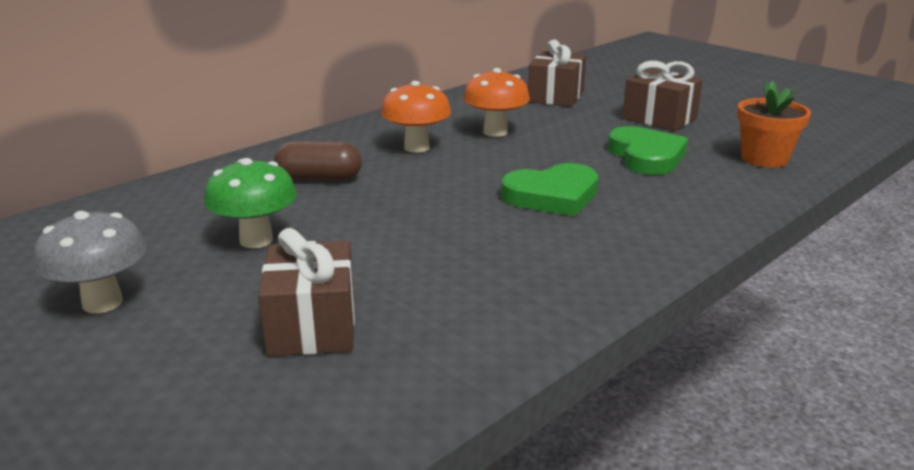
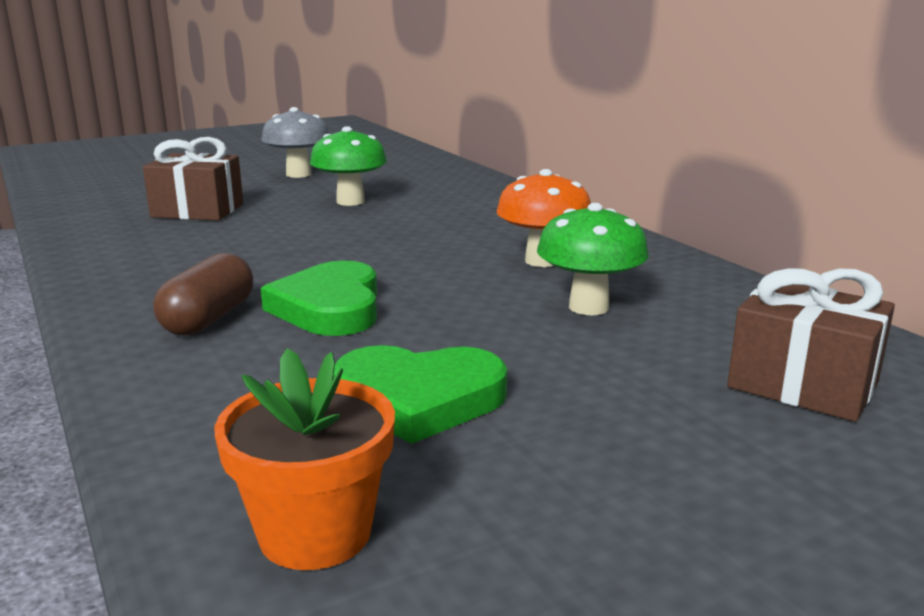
camera: 105 degrees right, 5 degrees down
(319, 178) = (469, 221): brown capsule -> brown capsule (208, 319)
(495, 132) = (588, 307): orange mushroom -> green mushroom
(659, 118) = (635, 471): brown gift -> none

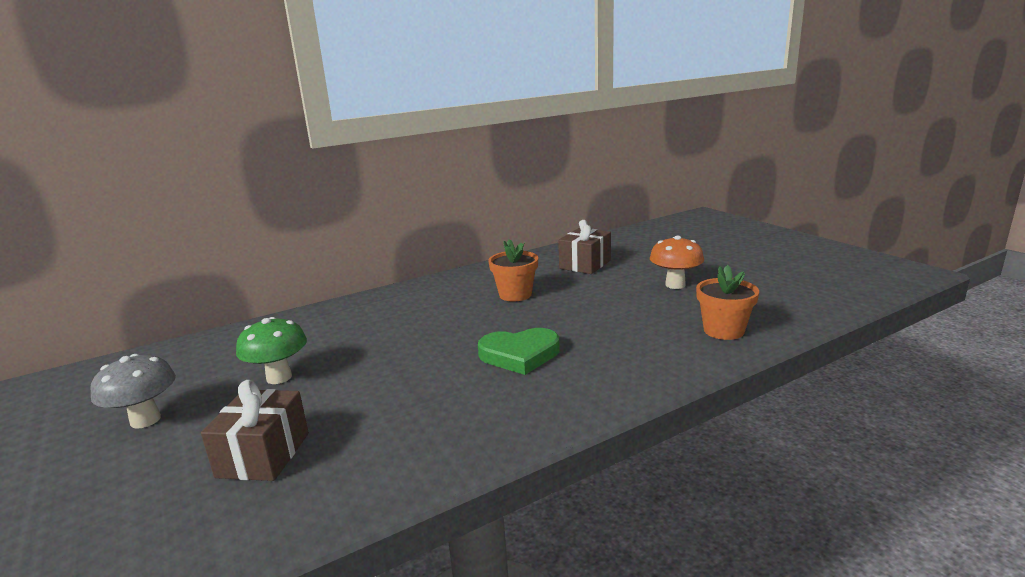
camera: 90 degrees left, 0 degrees up
(208, 319) = (541, 390): brown capsule -> none
(419, 399) = (621, 323): green heart -> none
(542, 261) = (447, 305): orange mushroom -> orange mushroom (675, 285)
(588, 307) = (515, 294): green mushroom -> orange flower pot

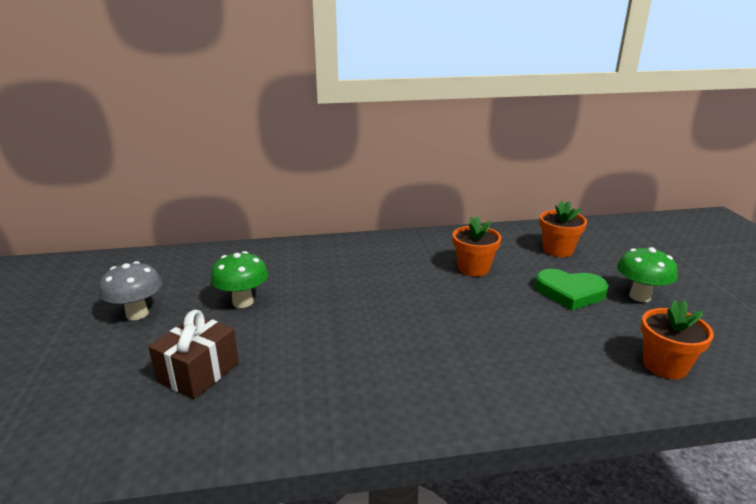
camera: 20 degrees right, 5 degrees up
(519, 355) = (445, 335): green heart -> green heart (570, 292)
(585, 264) = (557, 250): brown gift -> orange flower pot
(675, 285) = (640, 296): orange mushroom -> green mushroom

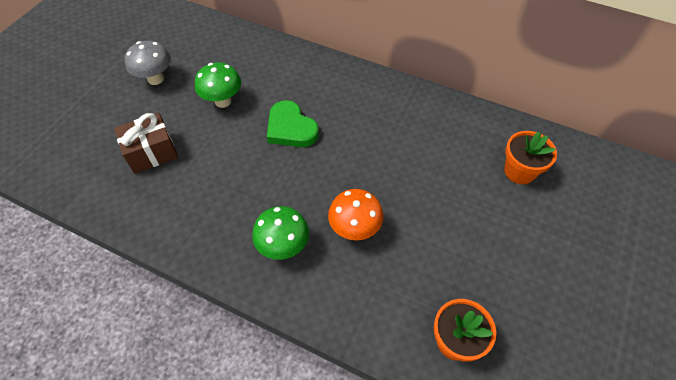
camera: 35 degrees right, 30 degrees up
(473, 268) = (418, 154): orange flower pot -> none
(488, 335) = (354, 229): none -> orange mushroom
(570, 292) = (469, 225): green heart -> green heart (291, 128)
(640, 296) = (528, 265): green mushroom -> green mushroom (283, 247)

